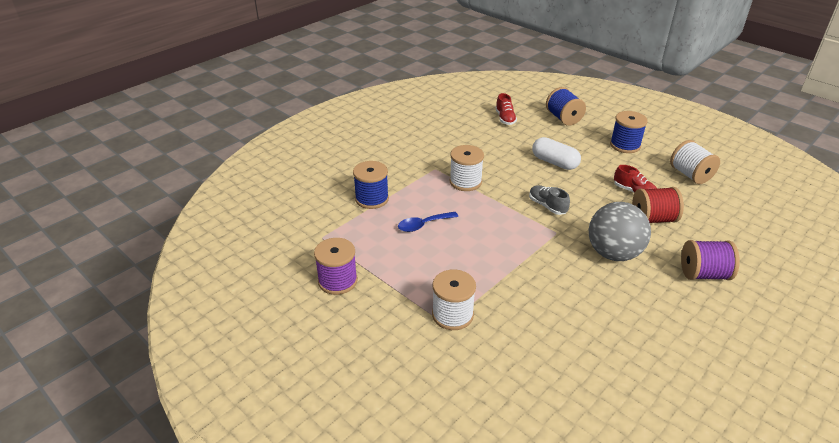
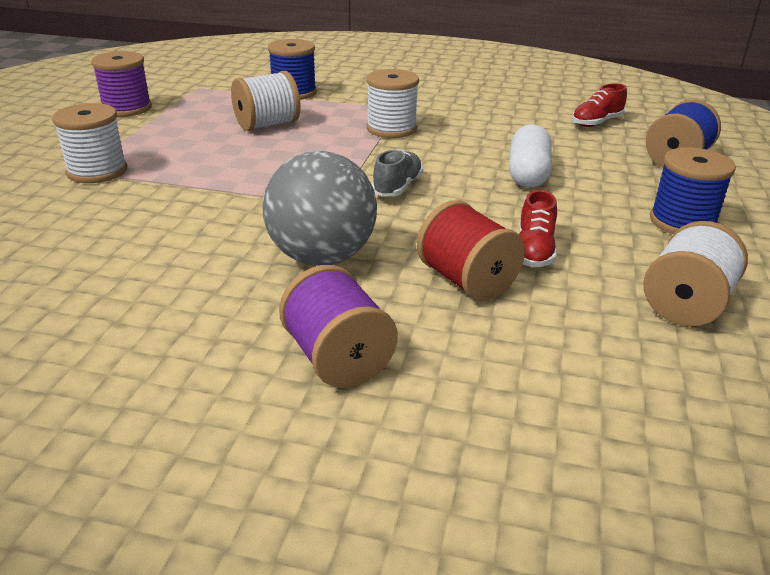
camera: 60 degrees right, 5 degrees down
(423, 225) = (267, 125): blue spoon -> white spool

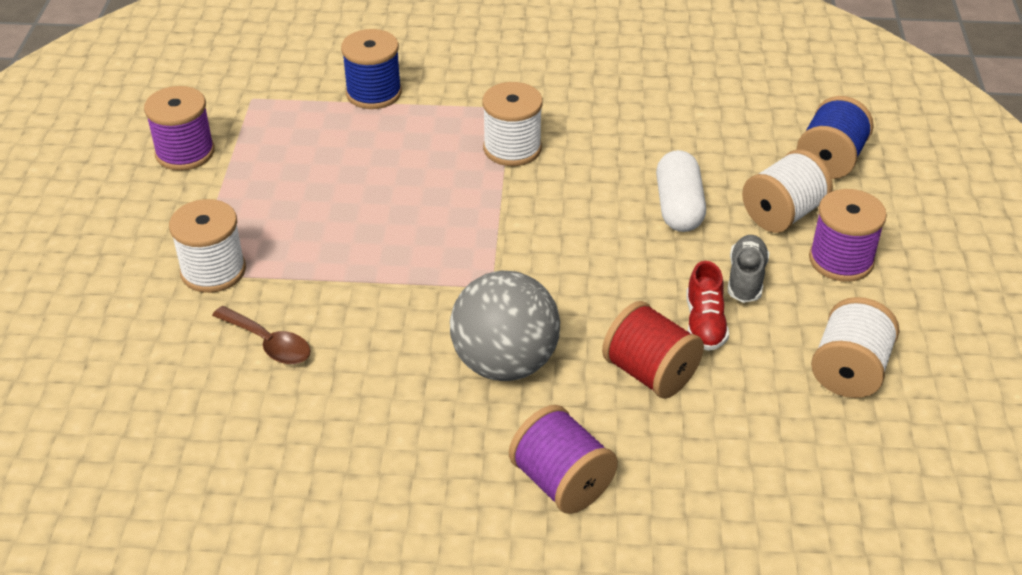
camera: 10 degrees left, 10 degrees up
(110, 219) = (269, 343): none -> brown spoon
(267, 125) = (367, 161): white spool -> white spool (783, 214)
(397, 187) = (548, 249): grey shoe -> grey shoe (746, 279)
(596, 123) = (739, 105): red shoe -> none
(682, 222) = (841, 260): blue spool -> purple spool

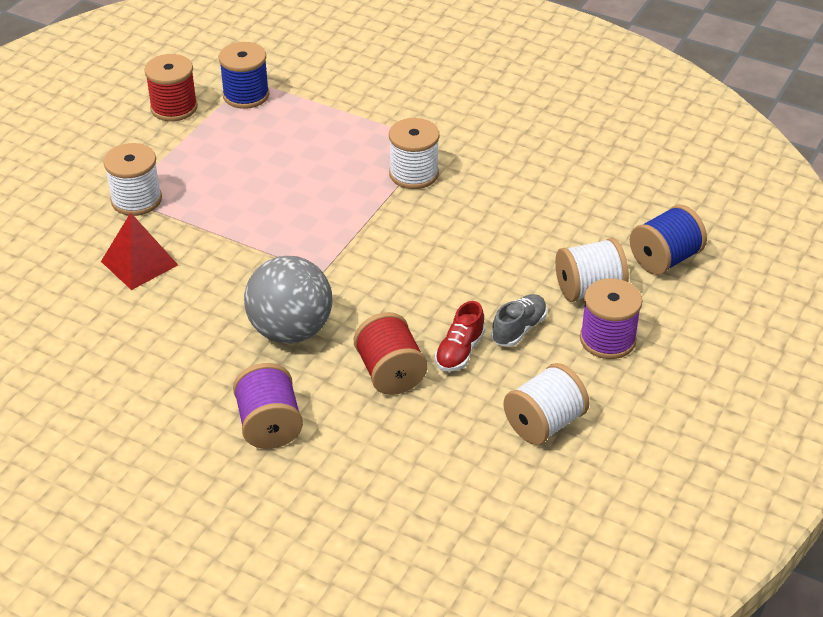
camera: 25 degrees right, 0 degrees up
(185, 153) = (174, 108): purple spool -> red spool
(269, 343) = (139, 263): brown spoon -> red pyramid
(374, 93) = (340, 100): blue spool -> blue spool (246, 95)
(678, 207) = (509, 258): white capsule -> none

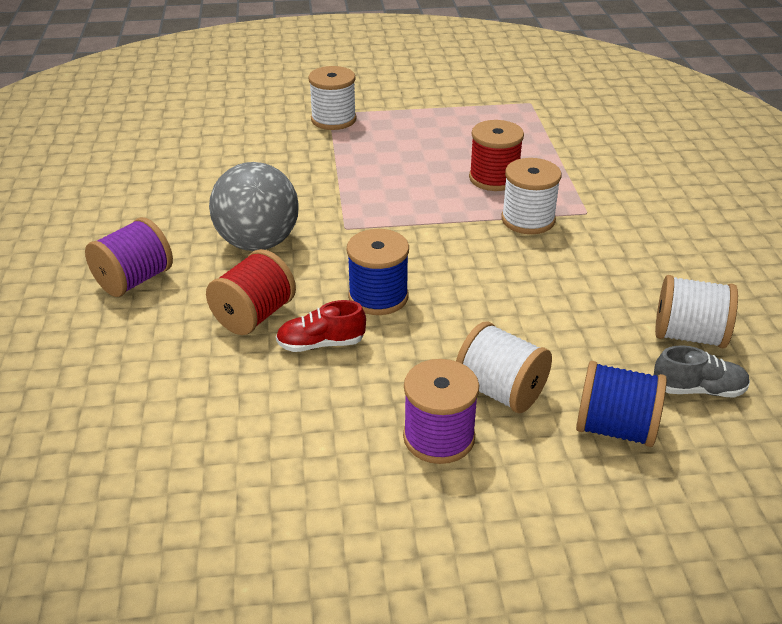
camera: 55 degrees right, 5 degrees down
(139, 263) = (266, 149): red pyramid -> none
(174, 108) = (454, 90): red spool -> red spool (494, 178)
(246, 95) = (511, 109): blue spool -> blue spool (378, 297)
(518, 329) = (390, 368): grey shoe -> grey shoe (698, 390)
(544, 423) = (269, 443): white spool -> white spool (689, 335)

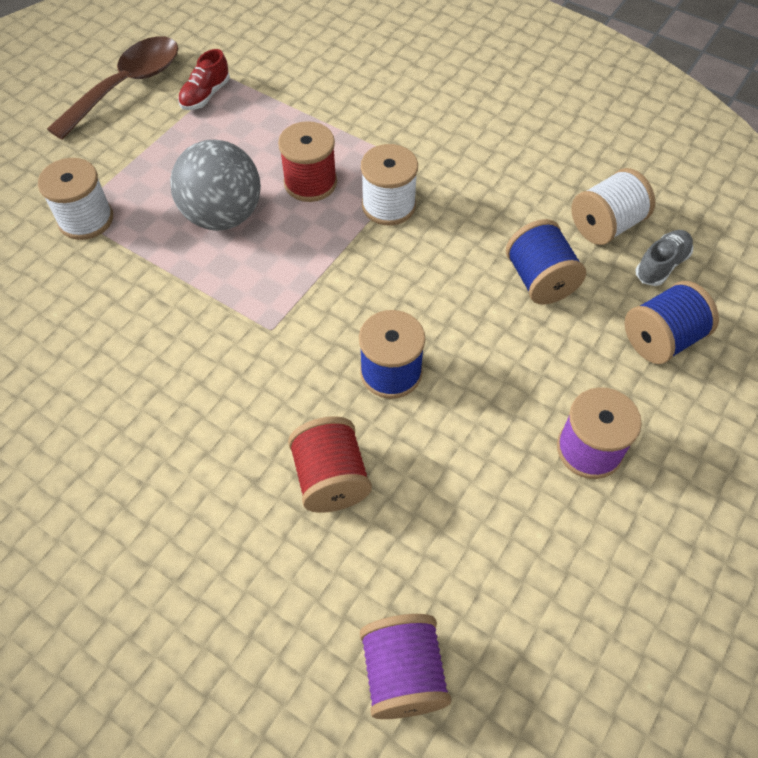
camera: 50 degrees left, 20 degrees up
(134, 280) = (180, 545): purple spool -> purple spool (403, 674)
(258, 243) = (225, 408): grey ball -> grey ball (223, 216)
(321, 344) = (414, 453): red shoe -> red shoe (205, 95)
(459, 76) = (127, 86): none -> brown spoon
(500, 391) = (572, 375): white spool -> none
(572, 327) = (540, 280): none -> blue spool

